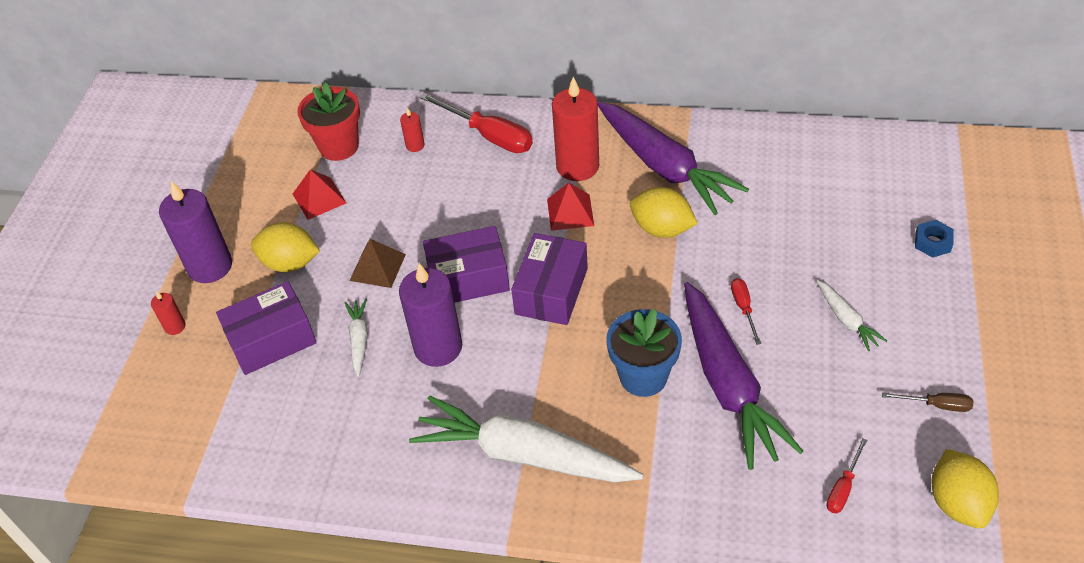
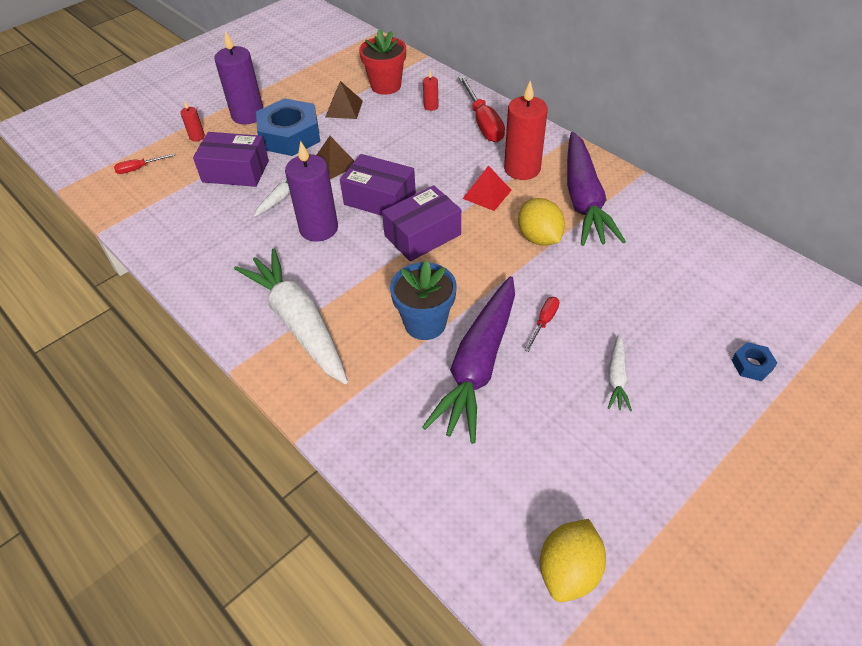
camera: 35 degrees right, 0 degrees up
(290, 263) = (290, 135): yellow lemon -> blue nut
(319, 198) = (344, 108): red pyramid -> brown pyramid
(843, 487) = (488, 493): red screwdriver -> red screwdriver (139, 168)
(936, 405) = (628, 486): brown screwdriver -> none

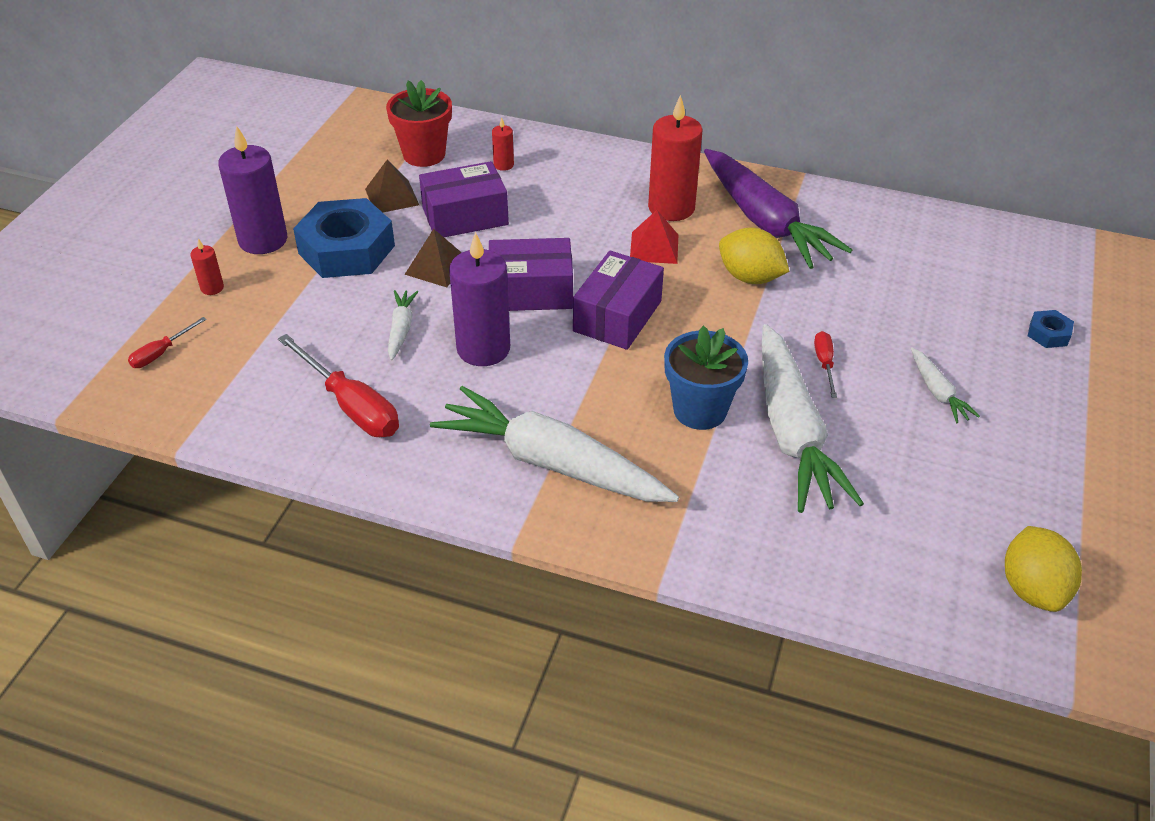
camera: 30 degrees left, 5 degrees down
(235, 171) = (309, 315): purple box -> purple box (465, 216)
(478, 365) = (792, 432): purple carrot -> white carrot
(483, 122) = (583, 167): red screwdriver -> red screwdriver (351, 406)

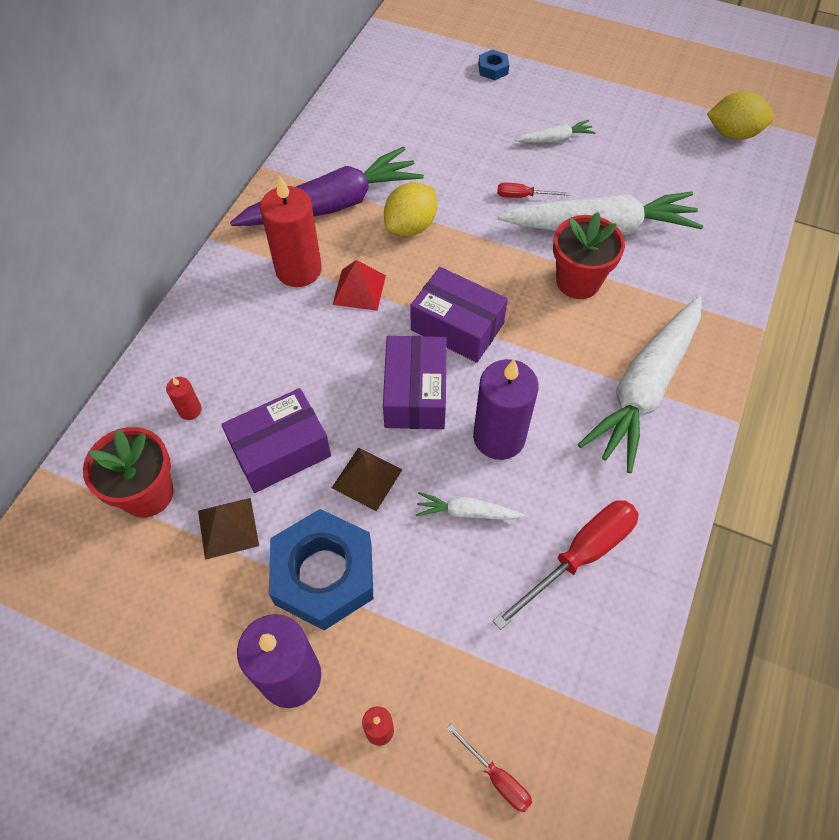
camera: 85 degrees left, 15 degrees up
(465, 216) = (280, 450): purple box -> purple box turned 75 degrees clockwise
(700, 410) = (578, 281): blue flower pot -> red flower pot

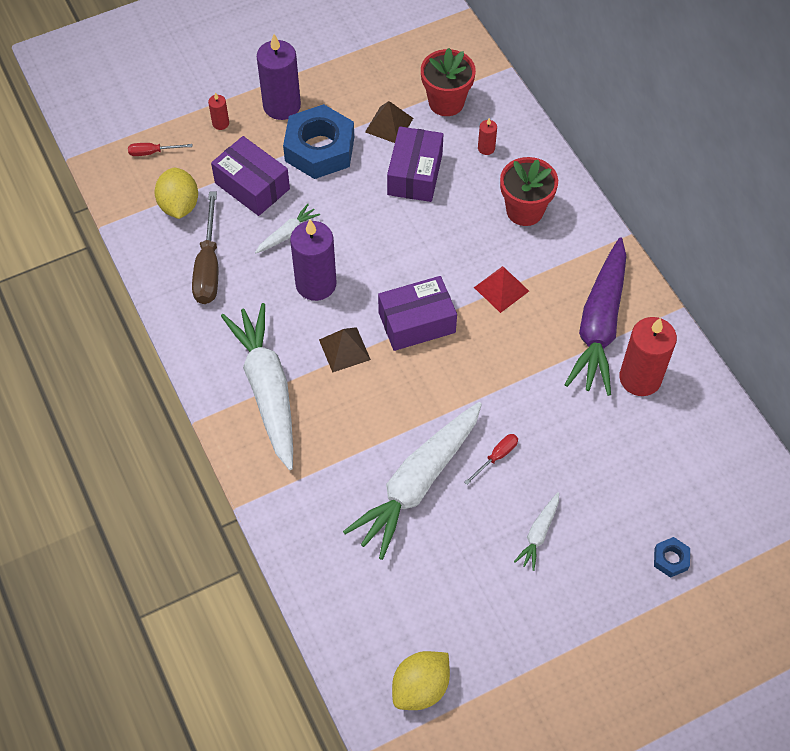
camera: 130 degrees right, 0 degrees up
(298, 270) = (551, 266): red candle -> red candle (640, 378)
(367, 478) = (356, 202): brown pyramid -> brown pyramid (344, 349)
(411, 226) = (532, 359): yellow lemon -> yellow lemon (179, 205)
(415, 393) = (388, 264): purple box -> purple box (252, 186)
(578, 281) = (384, 425): red flower pot -> red flower pot (524, 210)
(580, 556) = (208, 266): red screwdriver -> brown screwdriver

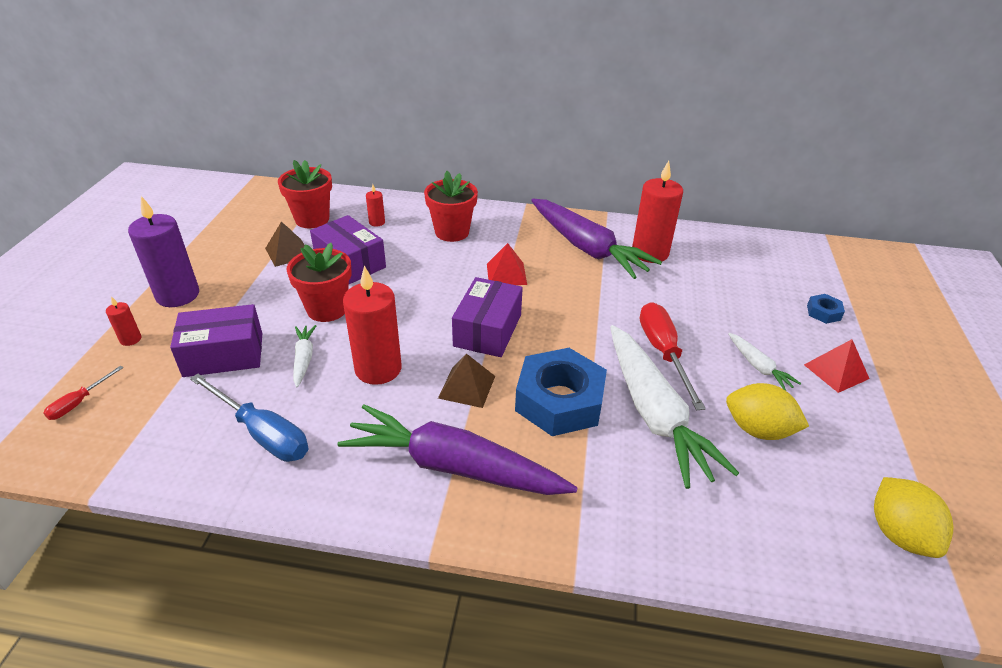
camera: 55 degrees left, 20 degrees down
(179, 205) = (165, 417): yellow lemon -> yellow lemon (758, 430)
(208, 266) = (262, 433): brown screwdriver -> blue screwdriver
(267, 389) = (453, 466): white carrot -> purple carrot
(316, 284) = (378, 369): purple candle -> red candle
(319, 149) = (252, 297): blue nut -> blue nut (559, 401)
(348, 205) = (327, 309): none -> red flower pot
(496, 457) = (663, 353): red screwdriver -> red screwdriver, size x1.96
(584, 595) = (836, 371): none -> red pyramid

